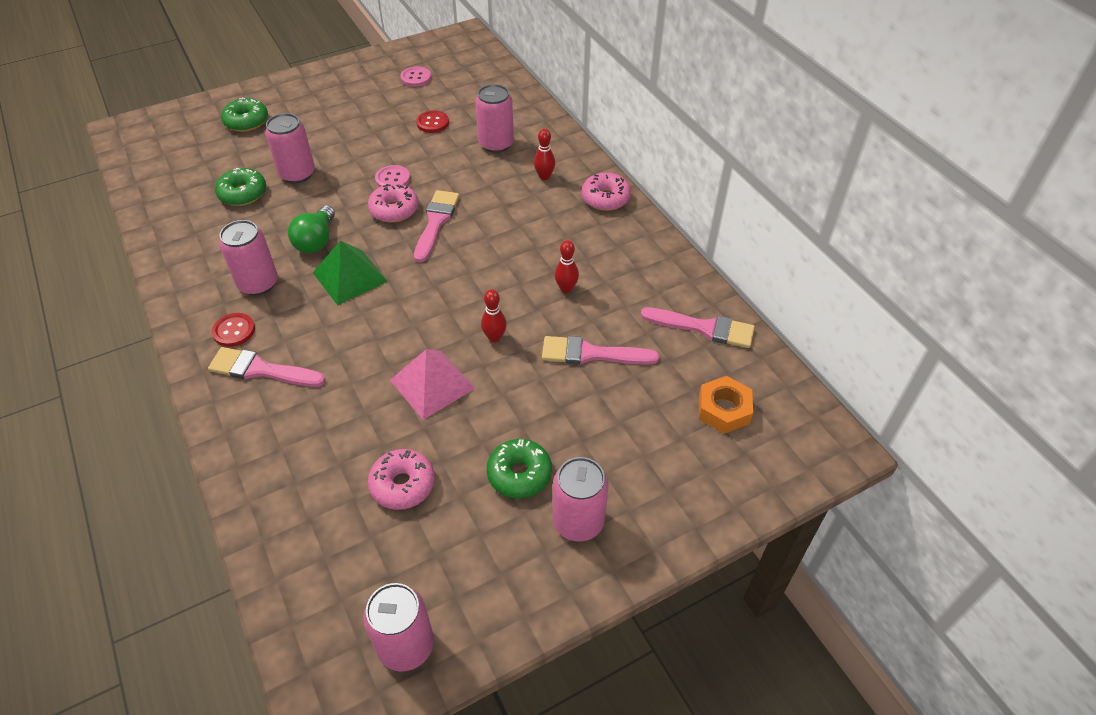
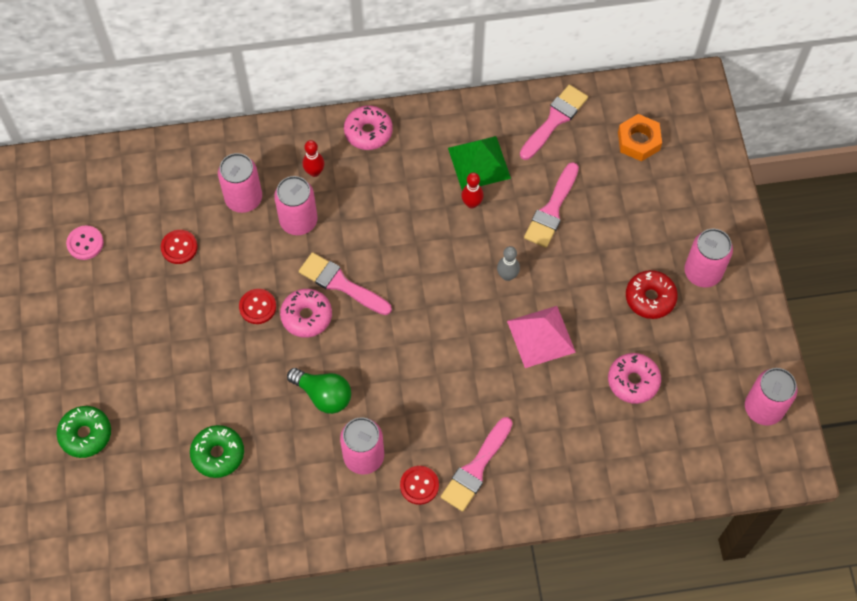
camera: 70 degrees left, 15 degrees up
(297, 174) = (208, 396): pink can -> pink can (298, 221)
(350, 277) = (386, 375): green pyramid -> green pyramid (479, 163)
(393, 179) = (257, 307): pink button -> red button
(494, 337) = (507, 275): red bowling pin -> grey bowling pin
(519, 474) = (650, 298): green donut -> red donut

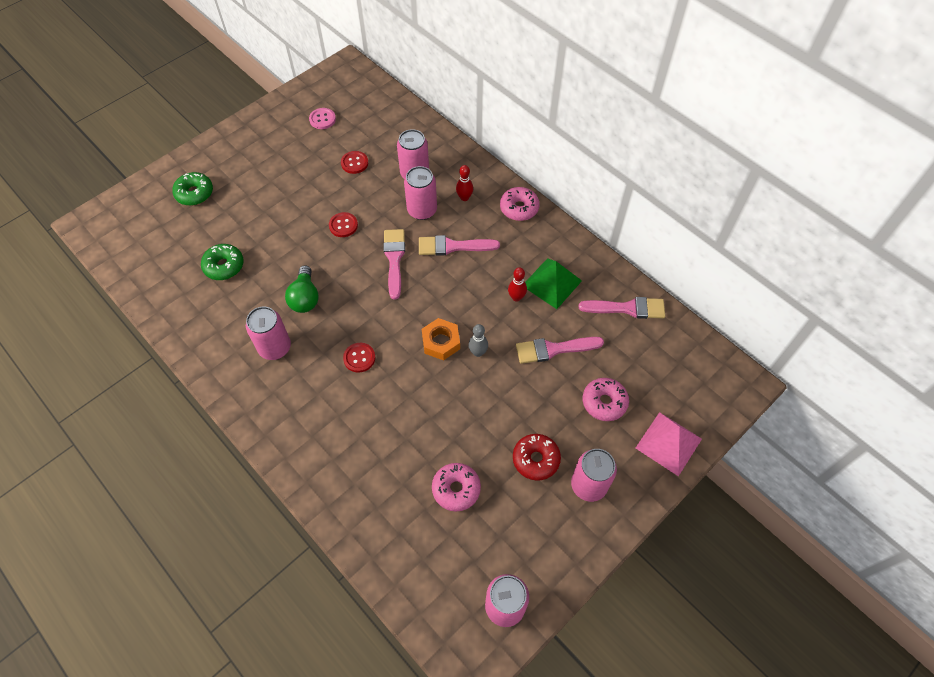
camera: 55 degrees right, 5 degrees down
(306, 316) = (356, 255): pink donut -> pink donut (604, 402)
(419, 485) = (274, 394): red button -> red button (359, 358)
(476, 468) = (311, 422): pink brush -> pink brush (453, 246)
(541, 336) = (446, 403): pink pyramid -> pink pyramid (668, 443)
(638, 141) = (660, 372): orange nut -> orange nut (441, 342)

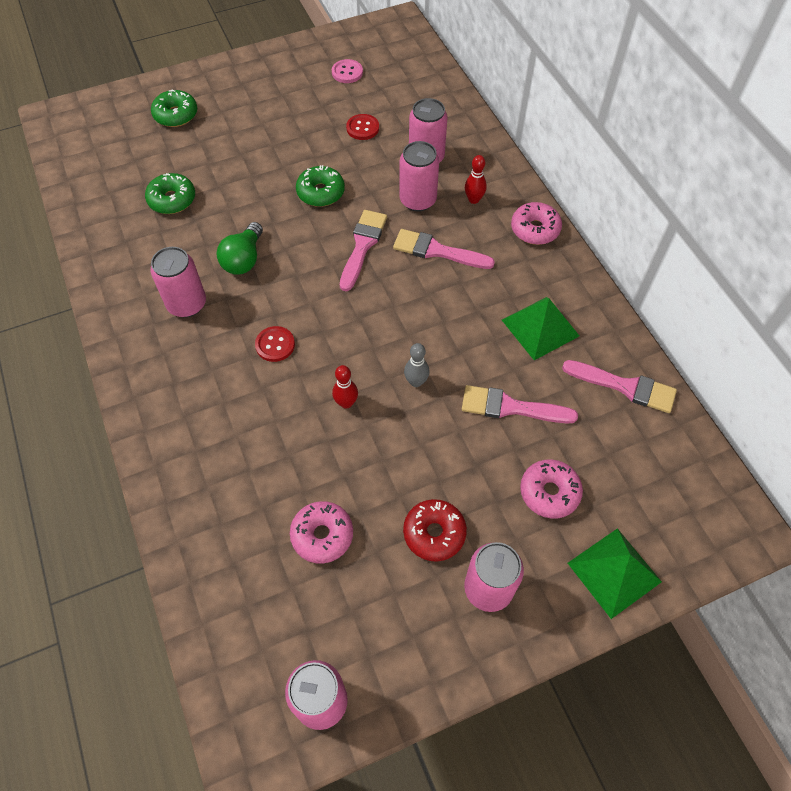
camera: 20 degrees right, 0 degrees up
(343, 225) = (320, 192): red button -> green donut
(441, 342) = (377, 356): orange nut -> none
(516, 297) = (489, 331): red bowling pin -> red bowling pin (346, 403)
(668, 443) = (614, 572): pink pyramid -> green pyramid

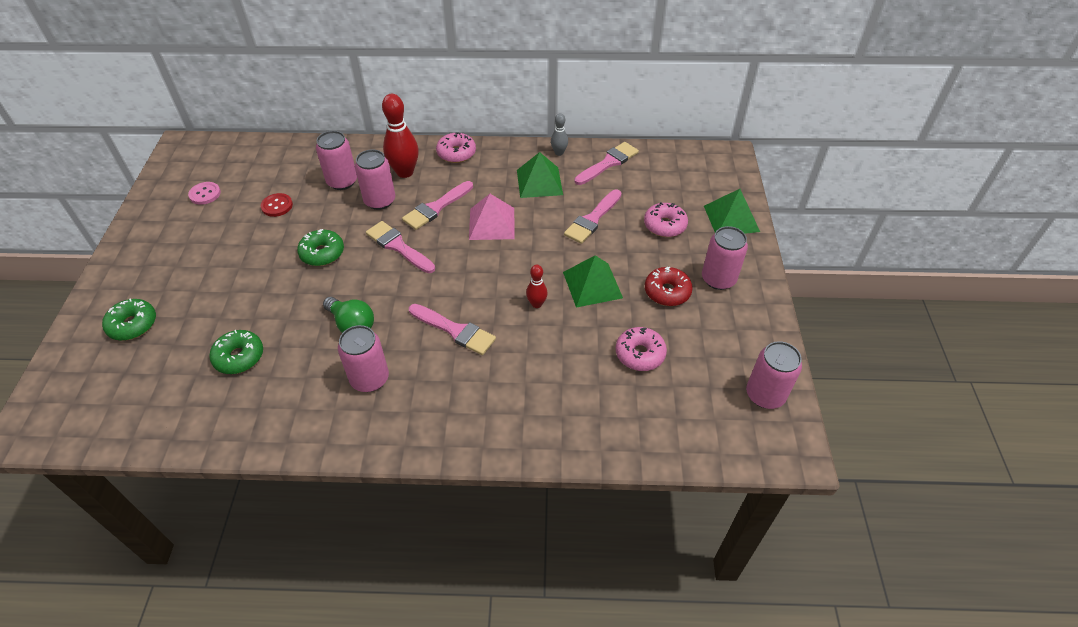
camera: 65 degrees left, 10 degrees down
(275, 345) = (455, 330): red button -> pink brush
(403, 447) = (592, 284): none -> green pyramid
(416, 382) = (542, 259): grey bowling pin -> grey bowling pin (559, 153)
(443, 311) = (492, 223): none -> pink pyramid
(474, 199) = (405, 172): red bowling pin -> red bowling pin, size x1.89

